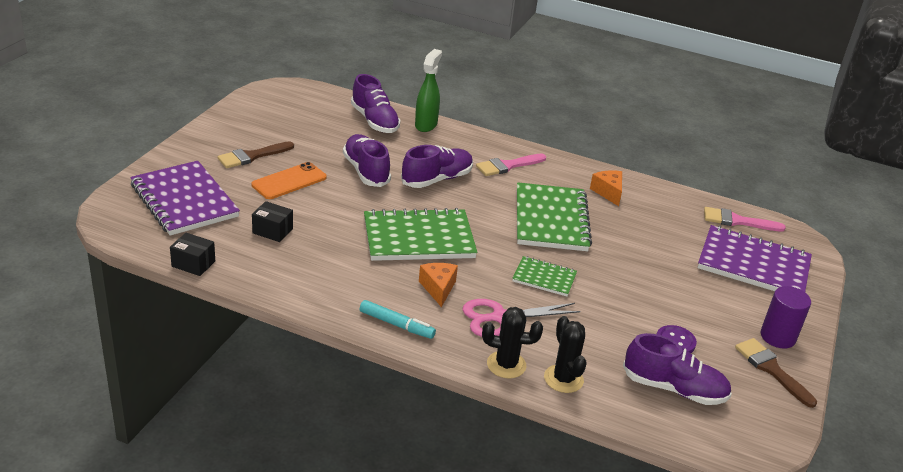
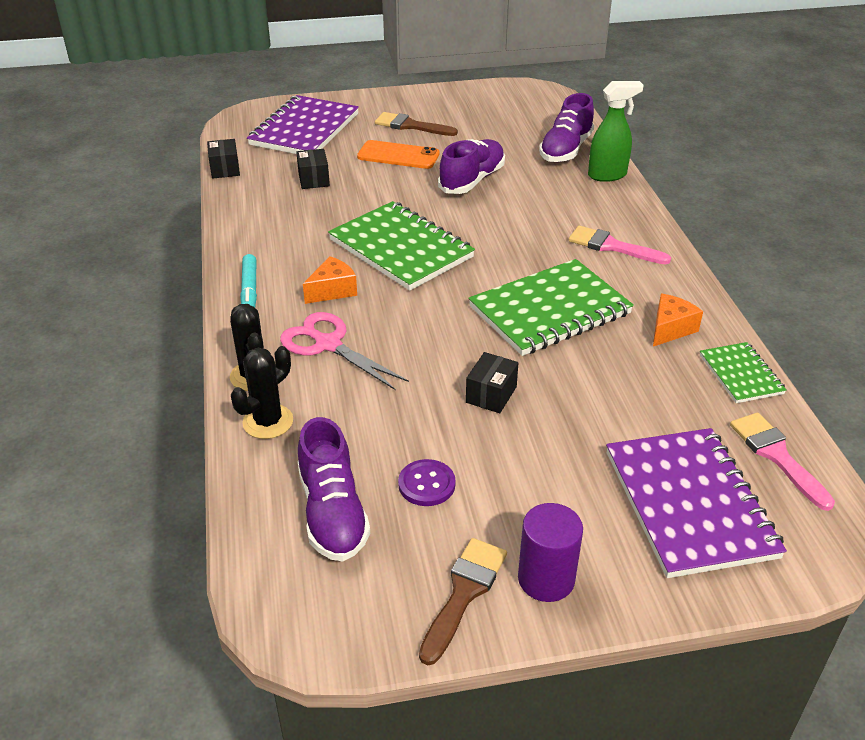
camera: 60 degrees right, 5 degrees up
(437, 179) = (518, 219): purple shoe -> none
(544, 278) = (432, 346): green notebook -> green notebook (740, 374)
(613, 280) = (491, 394): none -> black box

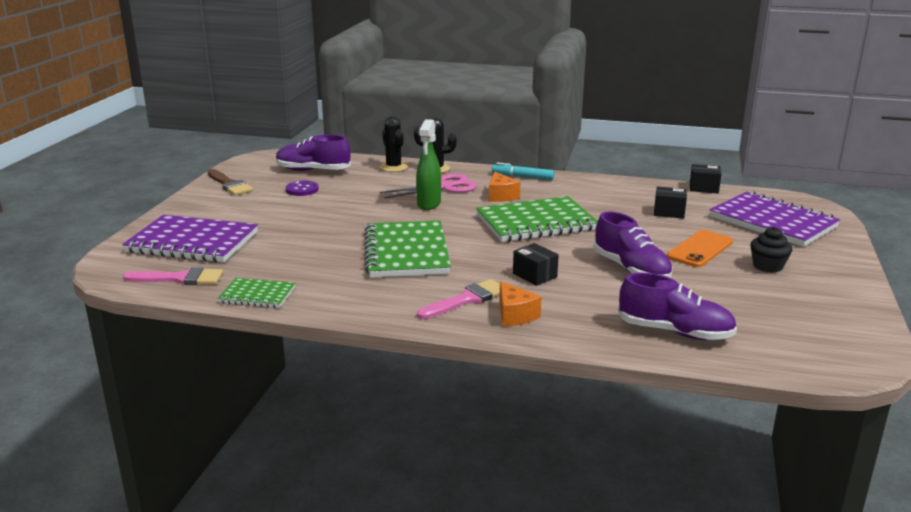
camera: 115 degrees right, 15 degrees down
(411, 126) = (767, 266): brown brush -> black cupcake
(491, 394) = (346, 216): black box -> black box (534, 275)
(546, 579) = (209, 200): purple cylinder -> none
(566, 150) = (675, 332): purple shoe -> purple shoe turned 150 degrees clockwise
(607, 175) = (601, 338): green spray bottle -> green spray bottle (428, 204)
(670, 329) = (335, 287): orange cheese -> orange cheese (514, 315)

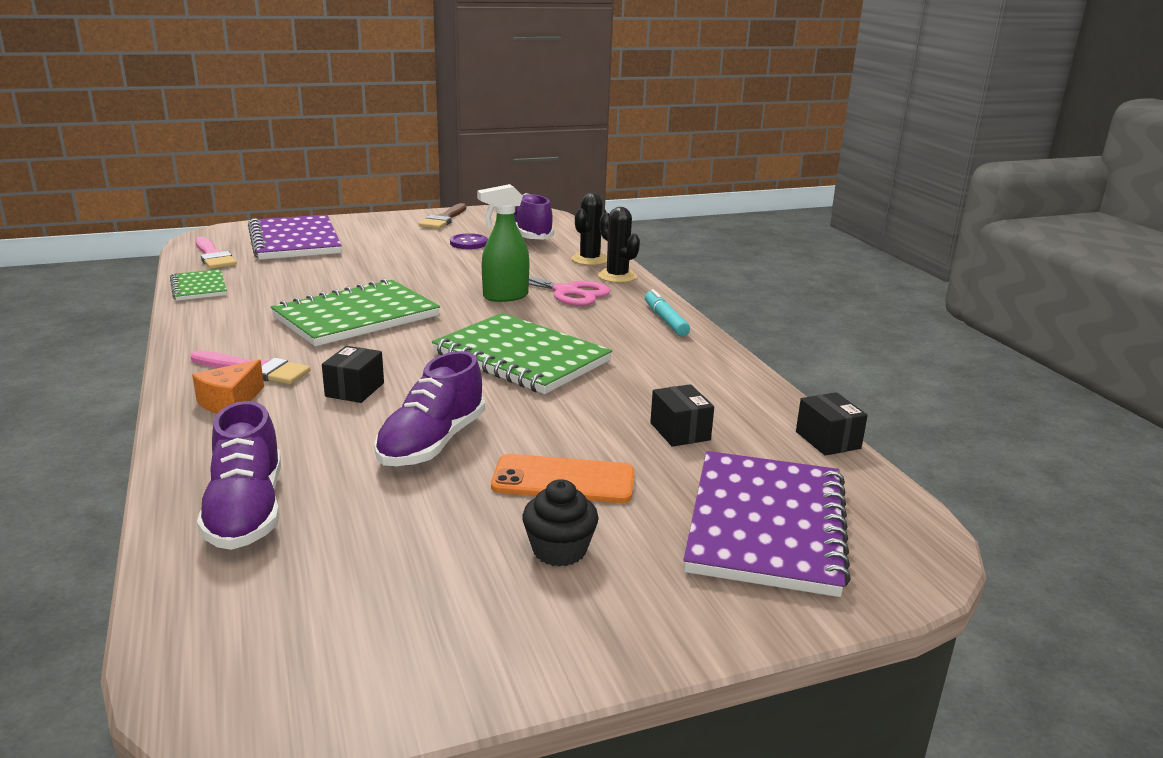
camera: 55 degrees right, 0 degrees up
(501, 196) = (581, 323): orange cheese -> none

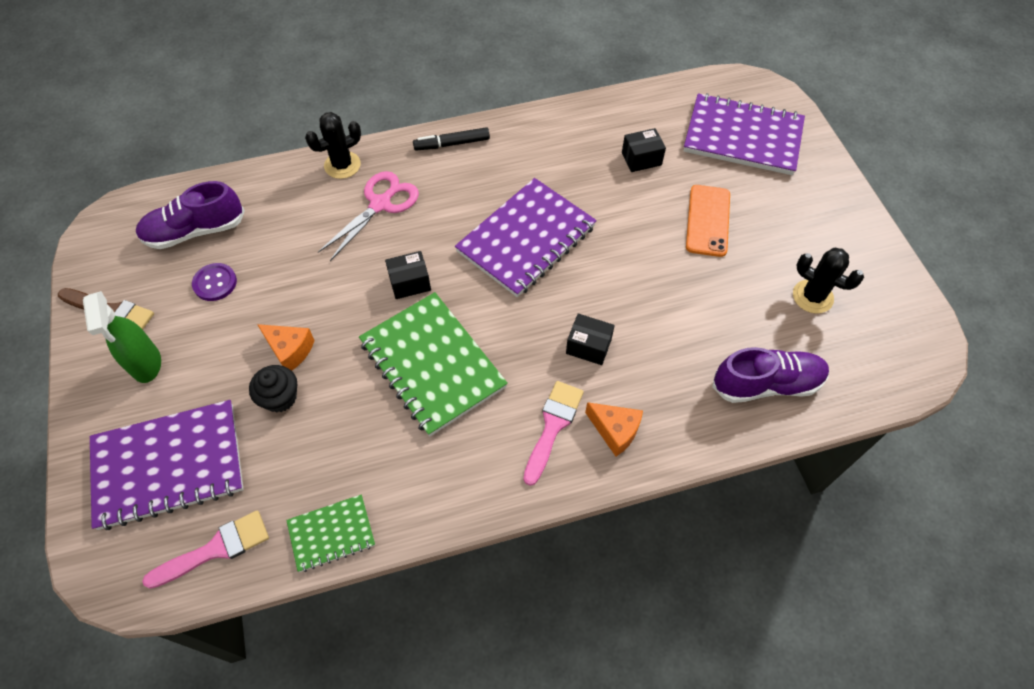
camera: 85 degrees left, 35 degrees up
(390, 268) = (290, 350): none -> orange cheese
(432, 443) = (669, 290): purple shoe -> none
(505, 296) = (388, 250): green spray bottle -> green spray bottle (146, 364)
(521, 357) = (526, 239): green notebook -> purple notebook
(559, 550) = (780, 225): black cupcake -> black cupcake (280, 397)
(590, 259) = (290, 182): black cactus -> black cactus (812, 296)
(665, 320) = (452, 144): turquoise marker -> black marker
(828, 440) = (646, 93): black box -> black box (410, 282)

